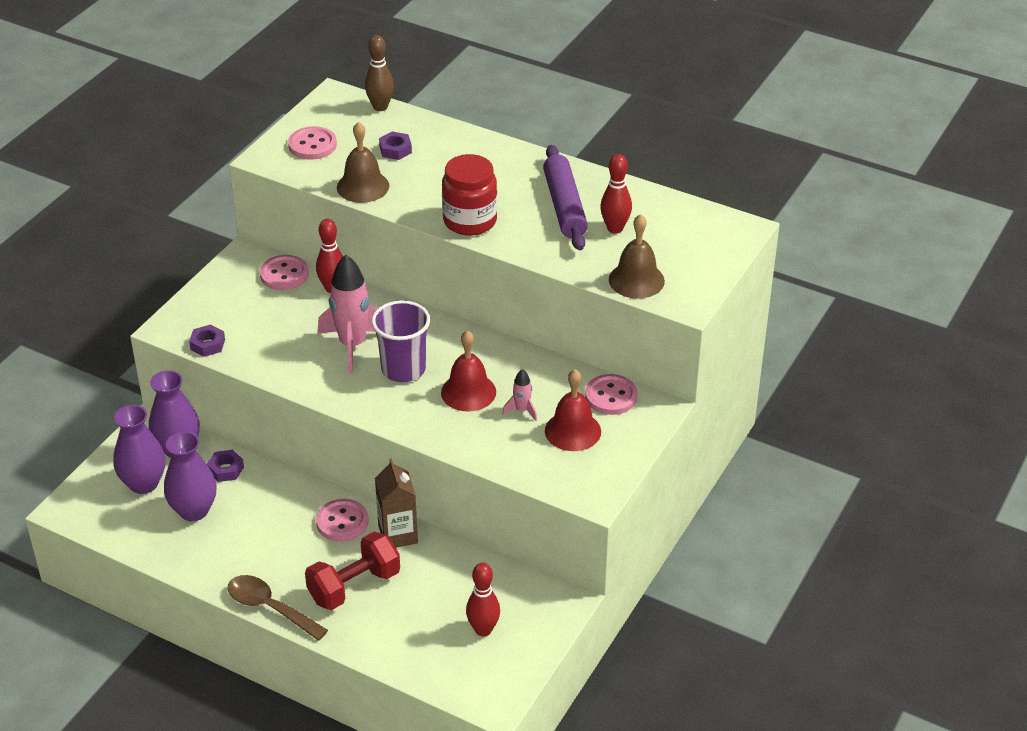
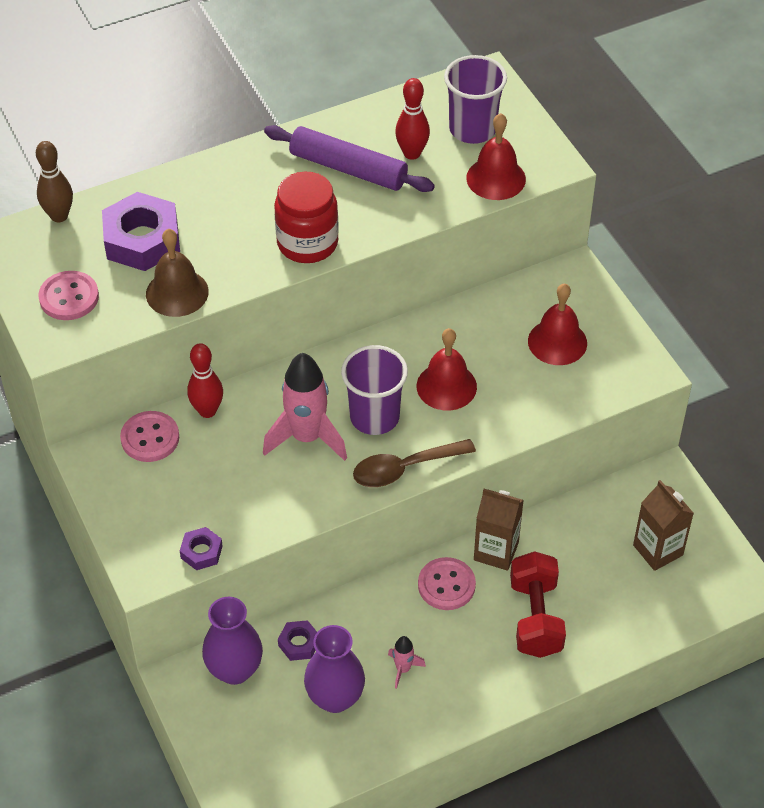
camera: 55 degrees left, 10 degrees up
(144, 483) = (261, 723): purple vase -> none
(269, 608) = (513, 697): brown spoon -> brown spoon (404, 469)
(395, 150) = (142, 240): purple nut -> purple nut, size x2.04
(483, 630) = (658, 550): red bowling pin -> brown carton
(522, 411) = (503, 362): pink rocket -> pink rocket (403, 669)
(611, 396) = (535, 293): pink button -> none
(636, 280) = (496, 178): brown bell -> red bell
(675, 246) = (472, 129): none -> purple cup

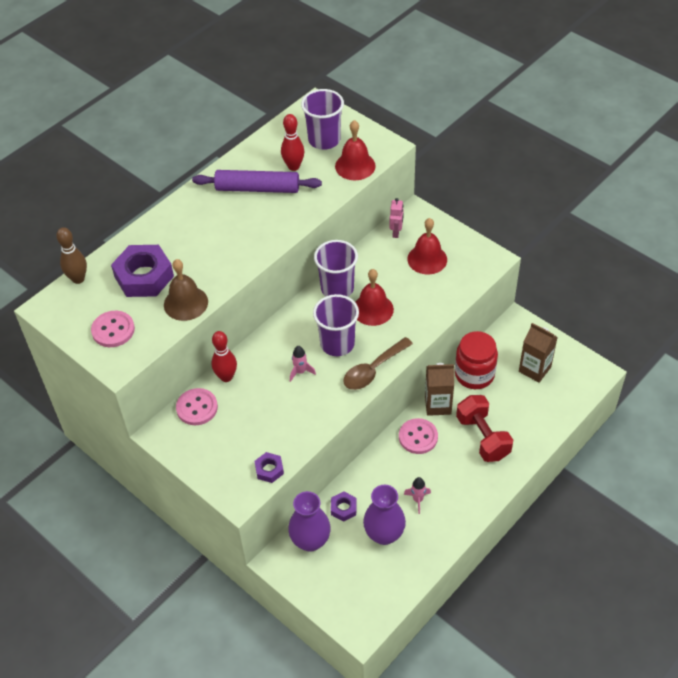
camera: 20 degrees left, 0 degrees up
(307, 243) = (256, 244): red jar -> red jar (474, 374)
(307, 437) = (300, 372): pink rocket -> pink rocket, size x0.47
(413, 342) = (337, 288): none -> purple cup
(533, 291) = (396, 232): none -> pink robot

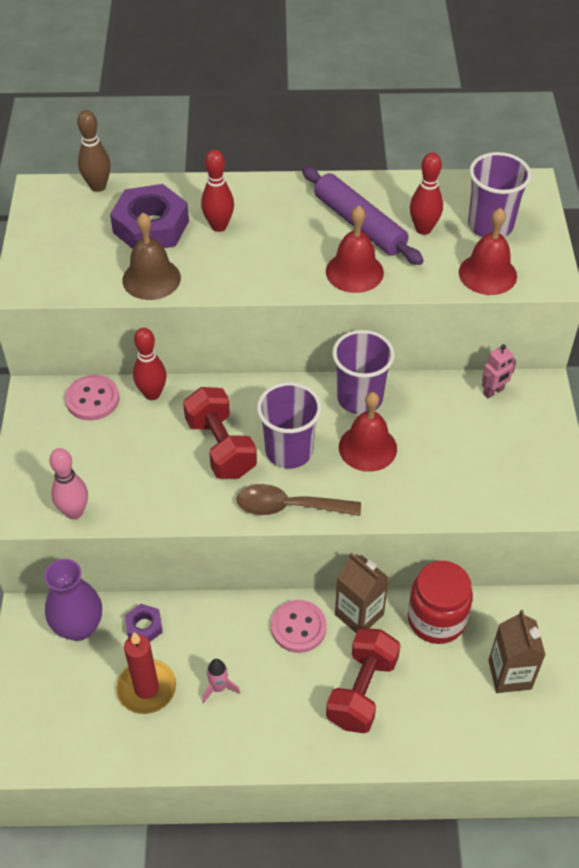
camera: 45 degrees right, 0 degrees up
(113, 330) = (63, 253): pink button -> none
(182, 247) = (219, 226): none -> red bowling pin
(269, 470) = (74, 512): purple nut -> pink bowling pin
(300, 372) = (220, 447): pink rocket -> red dumbbell
(384, 534) = (146, 688): purple vase -> red candle
(427, 259) = (491, 445): red bell -> red bell (354, 272)

